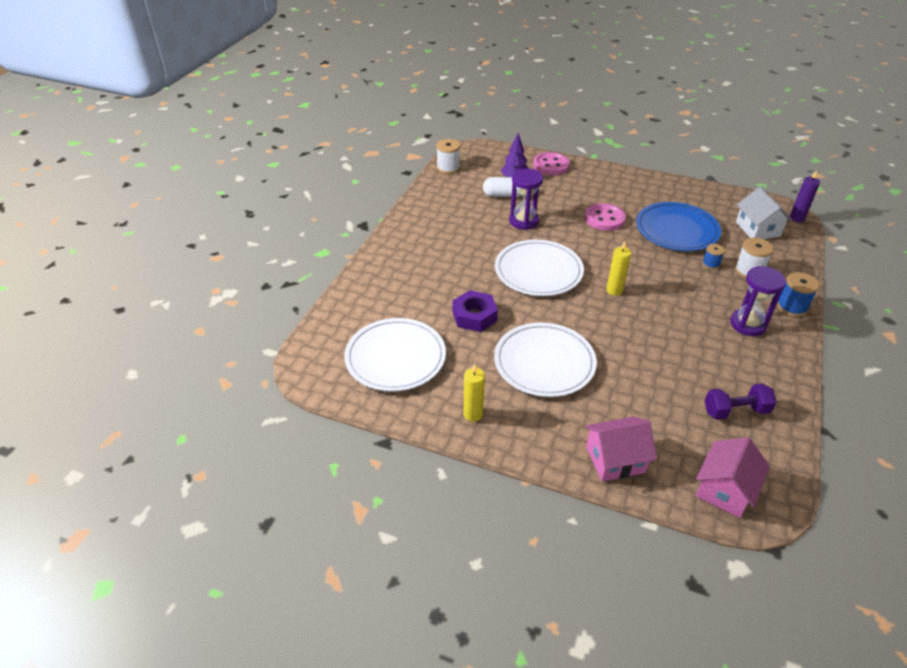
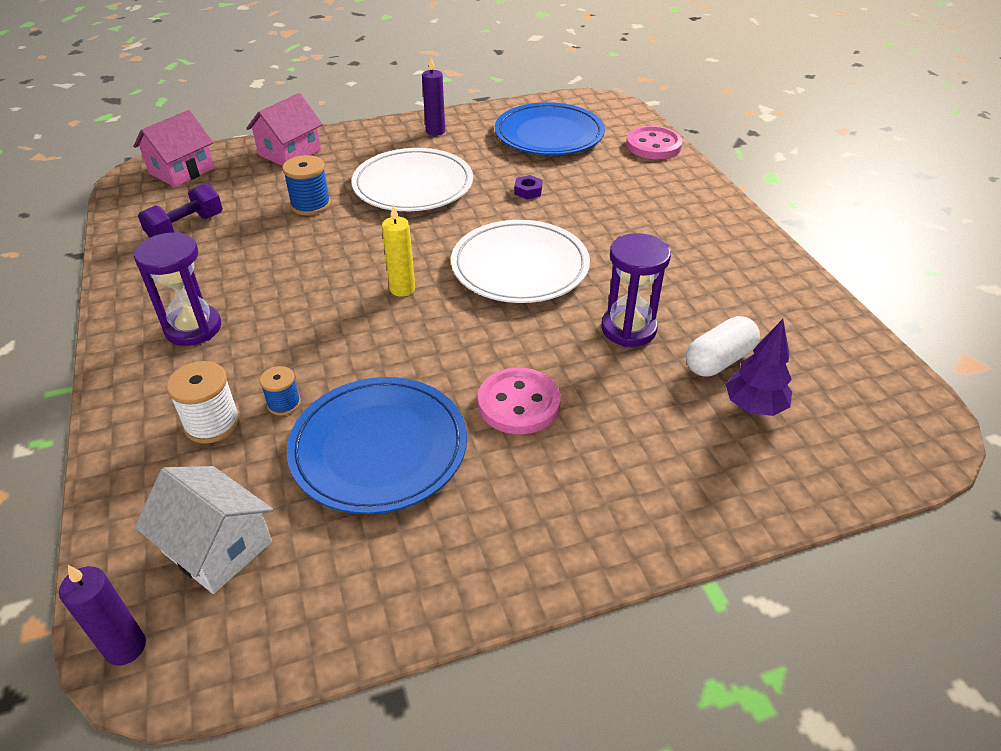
camera: 140 degrees right, 0 degrees up
(395, 358) = (549, 135): white plate -> blue plate
(448, 168) = (877, 365): white spool -> none
(473, 414) = (435, 131): yellow candle -> purple candle
(474, 316) = (528, 191): purple nut -> purple nut, size x0.51
(551, 165) = (747, 487): pink button -> pink button (653, 145)
(725, 490) = (182, 171): pink house -> pink house turned 45 degrees clockwise
(791, 307) = (126, 388): blue spool -> blue spool (310, 205)

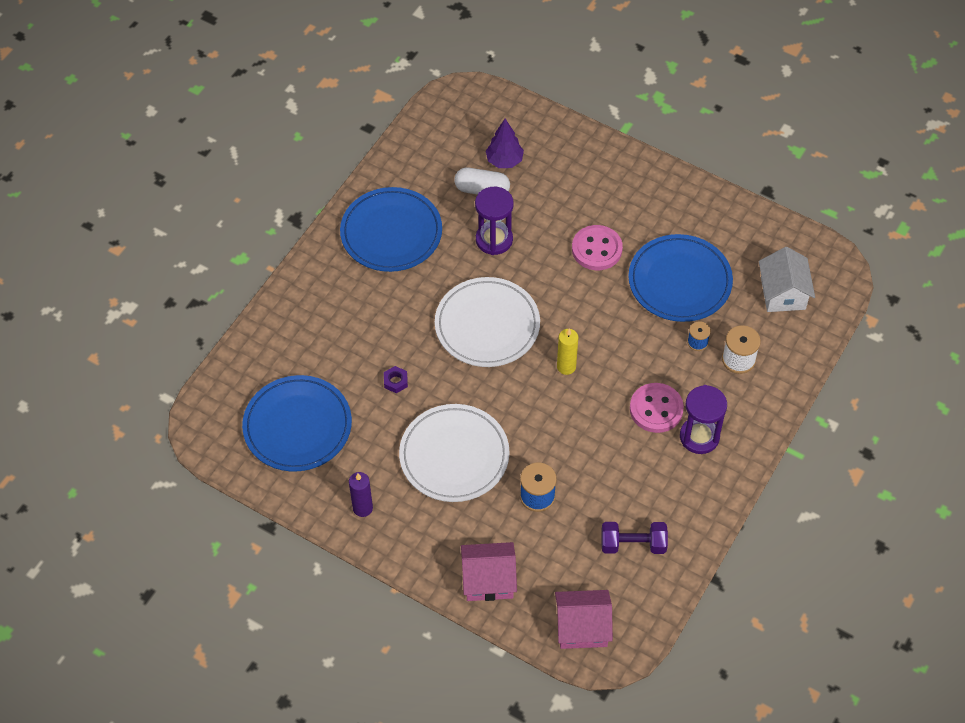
camera: 130 degrees left, 15 degrees up
(125, 647) = (843, 281): purple candle -> none
(653, 145) = (255, 349): pink button -> pink button (656, 409)
(716, 265) = (391, 233): none -> blue plate

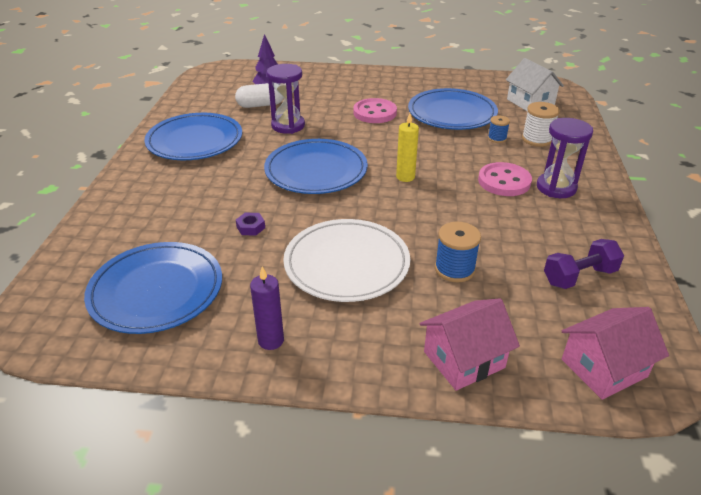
camera: 25 degrees left, 20 degrees down
(487, 325) = (316, 171): white plate -> blue plate

